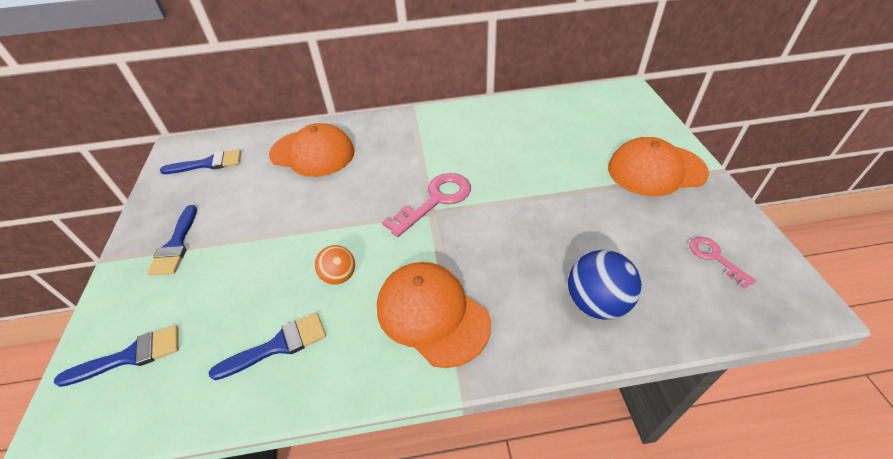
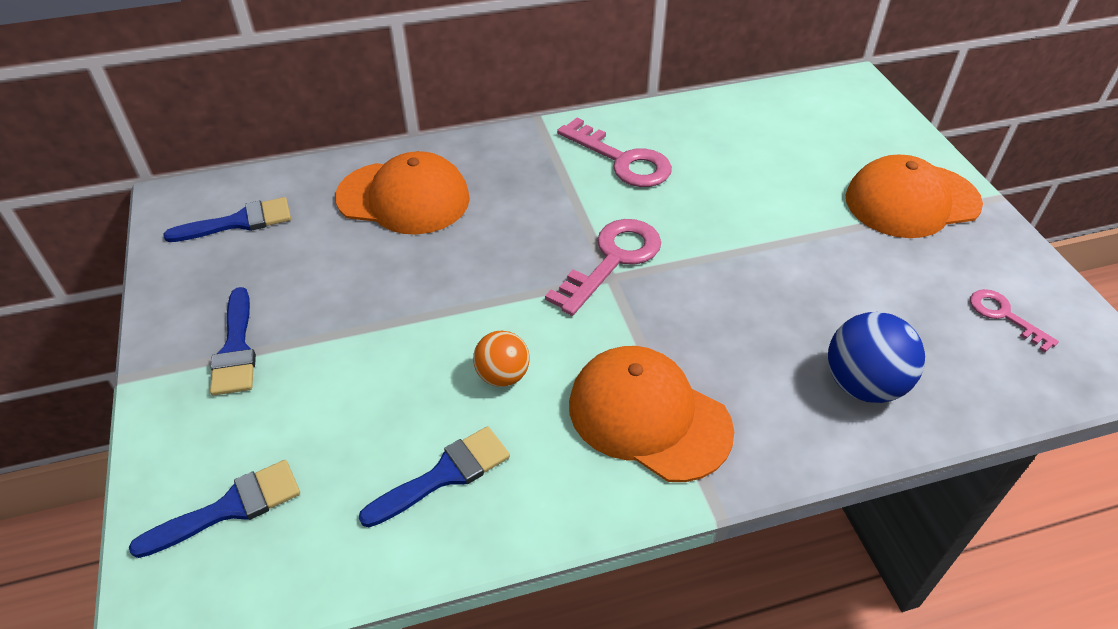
camera: 10 degrees left, 0 degrees up
(459, 134) = (622, 160): none -> pink key

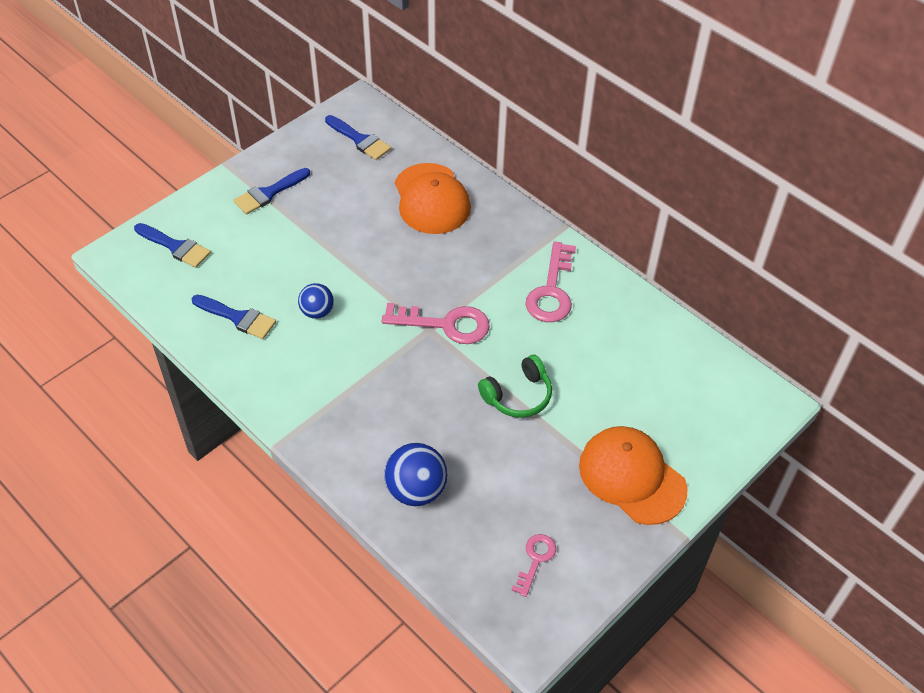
camera: 60 degrees right, 5 degrees up
(502, 375) = (317, 312): orange ball -> blue ball
(648, 416) = (326, 390): orange cap -> none
(758, 241) = (518, 395): none -> green headphones

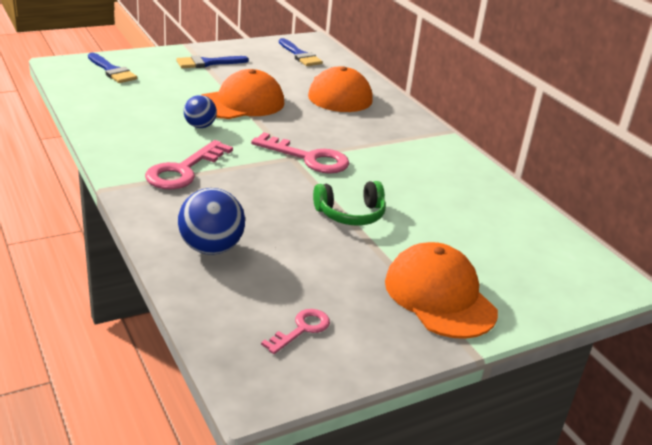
camera: 15 degrees right, 20 degrees down
(238, 318) = (130, 114): blue brush -> none
(339, 255) = (241, 103): none -> orange cap
(552, 290) = (419, 162): pink key -> pink key (184, 170)

